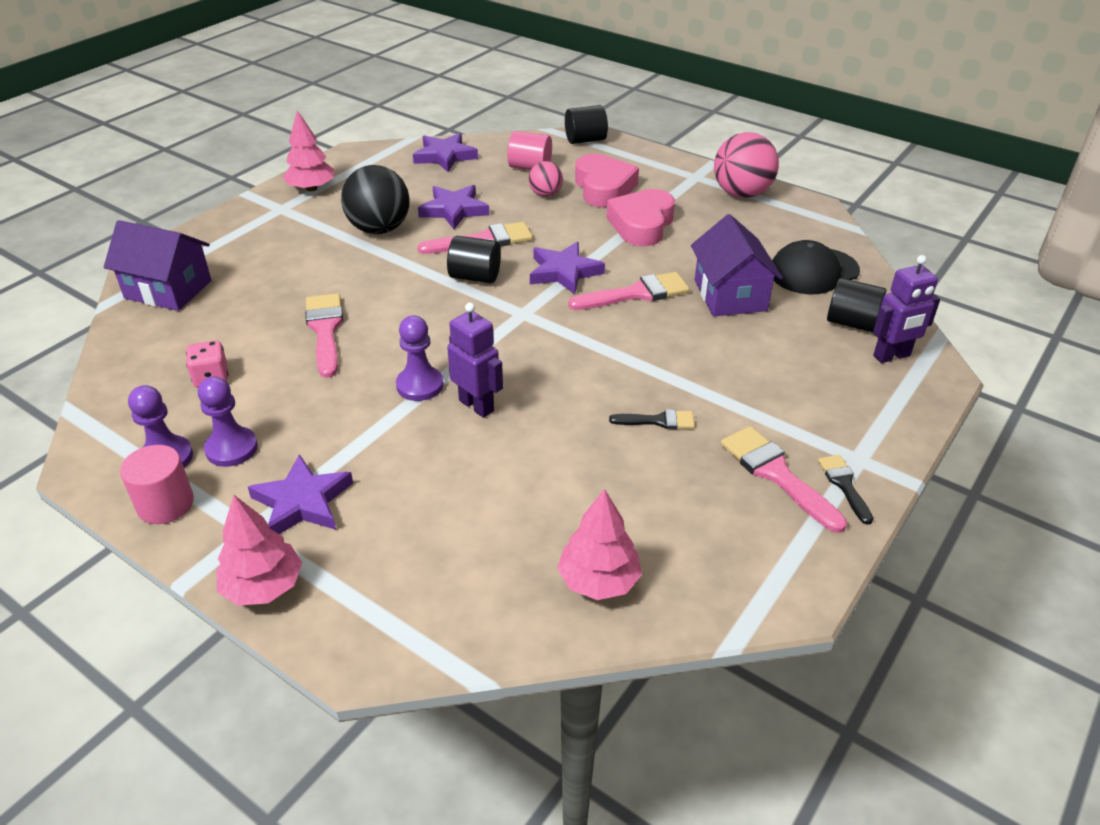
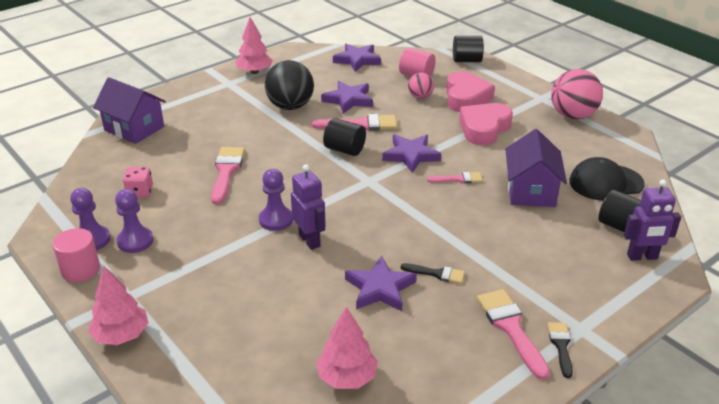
camera: 15 degrees right, 5 degrees down
(302, 502) = (167, 285): purple star -> purple star (380, 288)
(636, 294) = (458, 179): pink brush -> pink brush, size x0.59

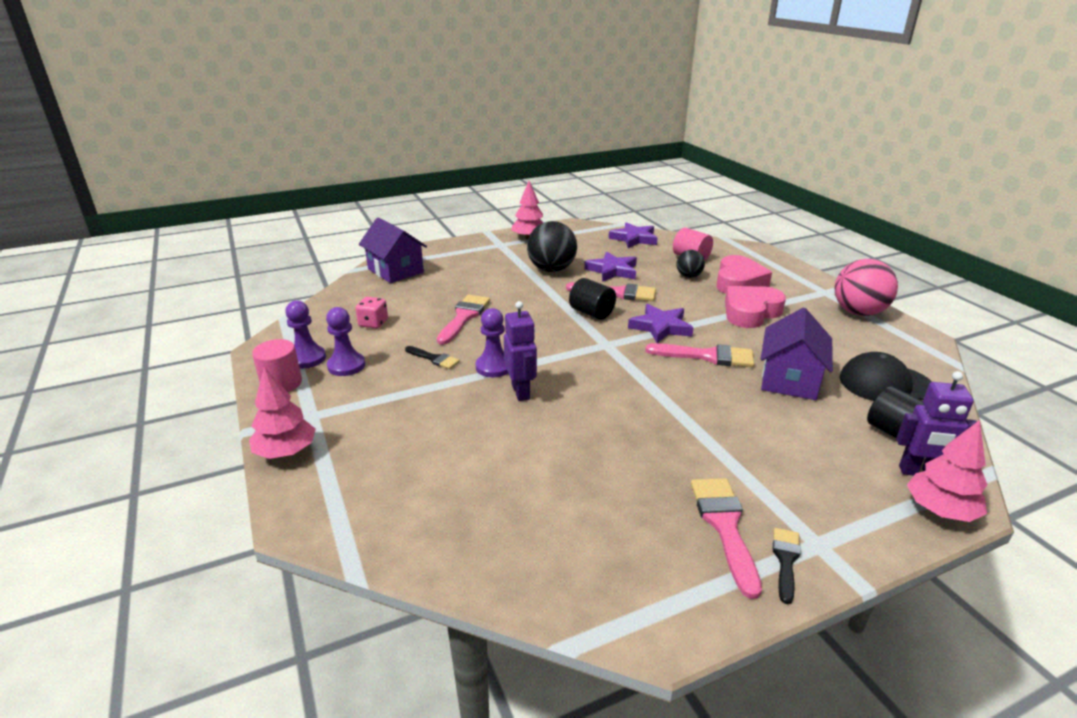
camera: 15 degrees right, 5 degrees down
(347, 377) = (504, 544): pink tree -> pink tree (940, 510)
(380, 288) = (579, 453): purple star -> none
(420, 97) = (688, 276): pink ball -> black ball
(437, 274) = (651, 448): black brush -> black brush (434, 359)
(458, 179) = (707, 356): pink brush -> pink brush, size x1.71
(466, 60) = (749, 250): black cylinder -> none

